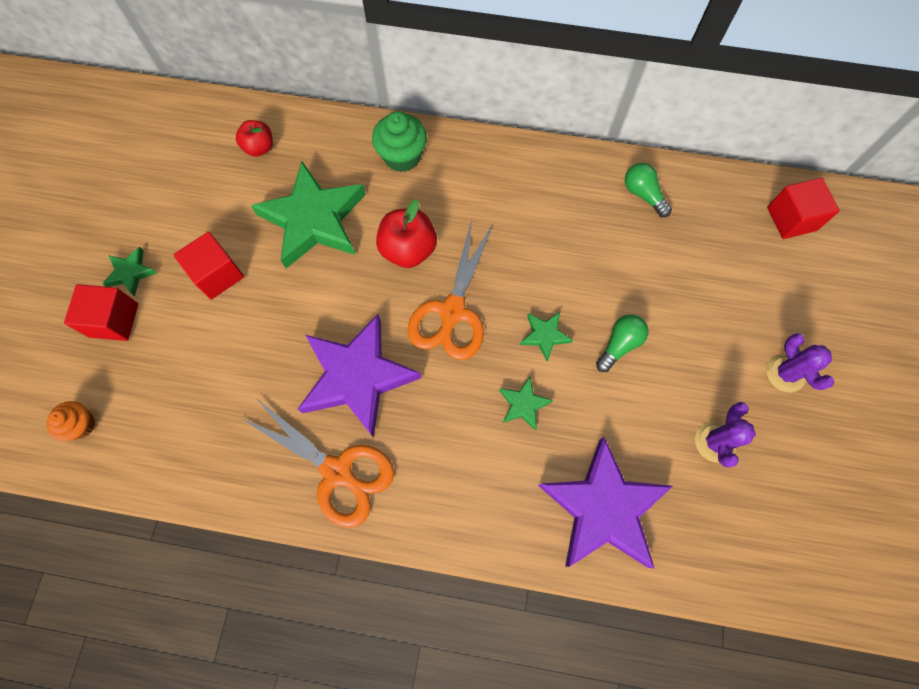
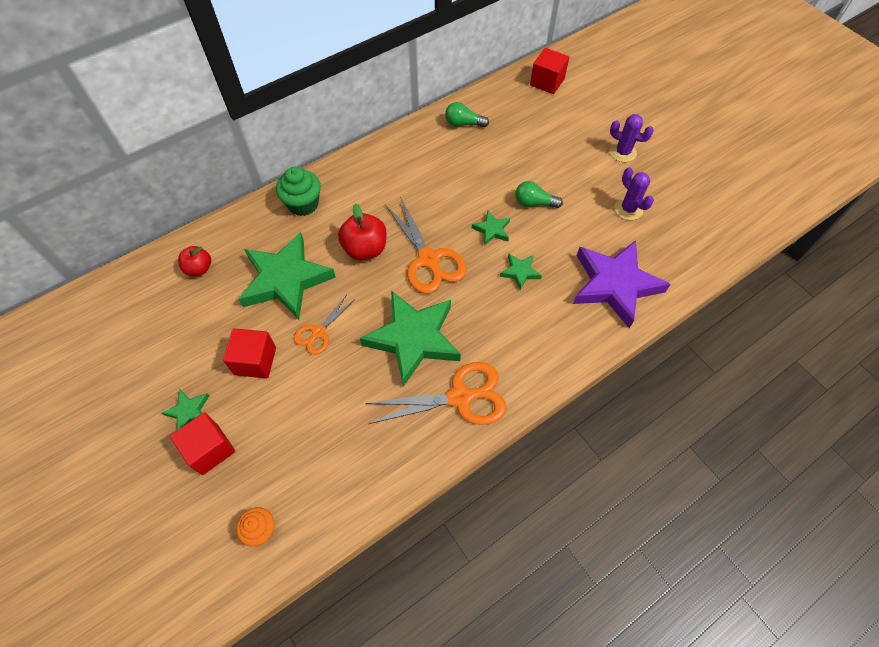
camera: 45 degrees left, 10 degrees down
(289, 295) = (318, 332): none -> orange scissors
(357, 377) = (413, 339): purple star -> green star
(619, 345) = (534, 203): green light bulb -> green light bulb turned 75 degrees counterclockwise

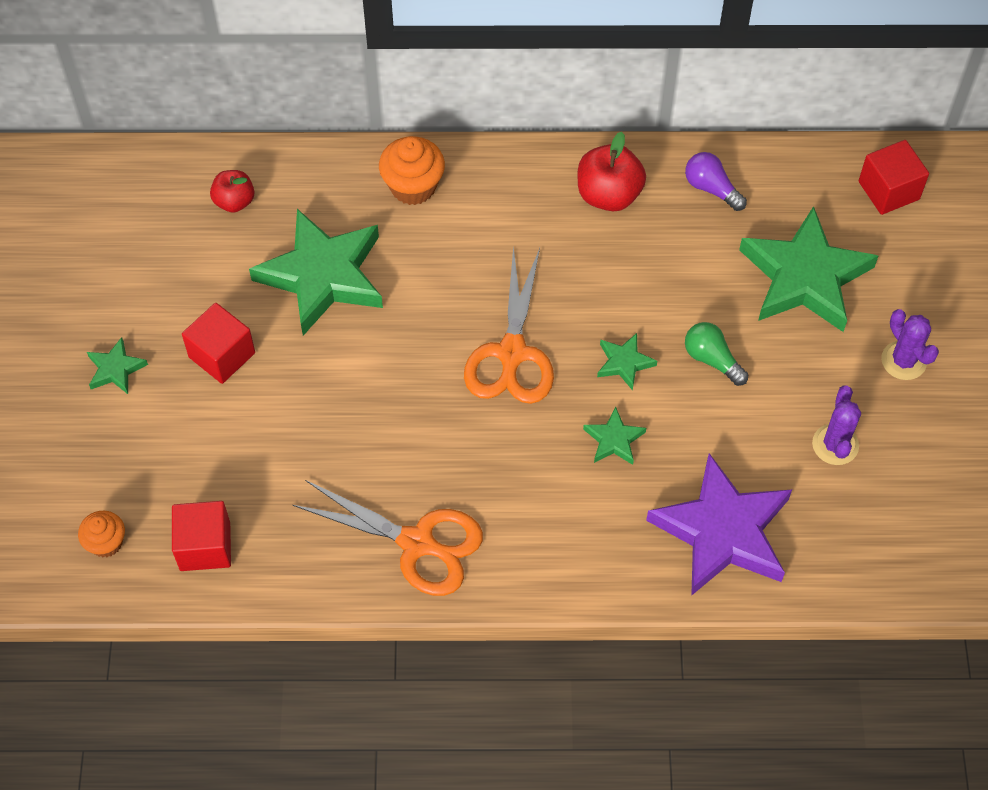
camera: 35 degrees right, 0 degrees up
(210, 449) = (111, 425): red cube -> red cube (205, 546)
(303, 204) = (413, 186): green cupcake -> orange cupcake
(318, 332) = (314, 365): orange scissors -> none
(365, 249) = (444, 292): red apple -> red apple (608, 195)
(413, 339) = (416, 441): green star -> green star (804, 277)
(463, 123) = (711, 188): green light bulb -> purple light bulb

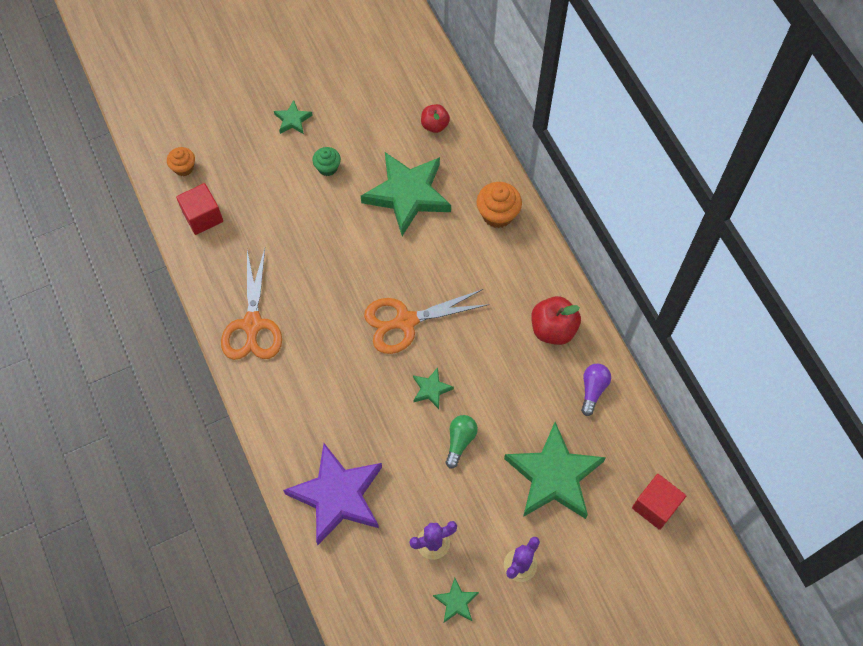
camera: 65 degrees right, 5 degrees up
(222, 355) = (327, 168): red cube -> green cupcake
(614, 440) = (372, 405): green star -> green star (456, 602)

